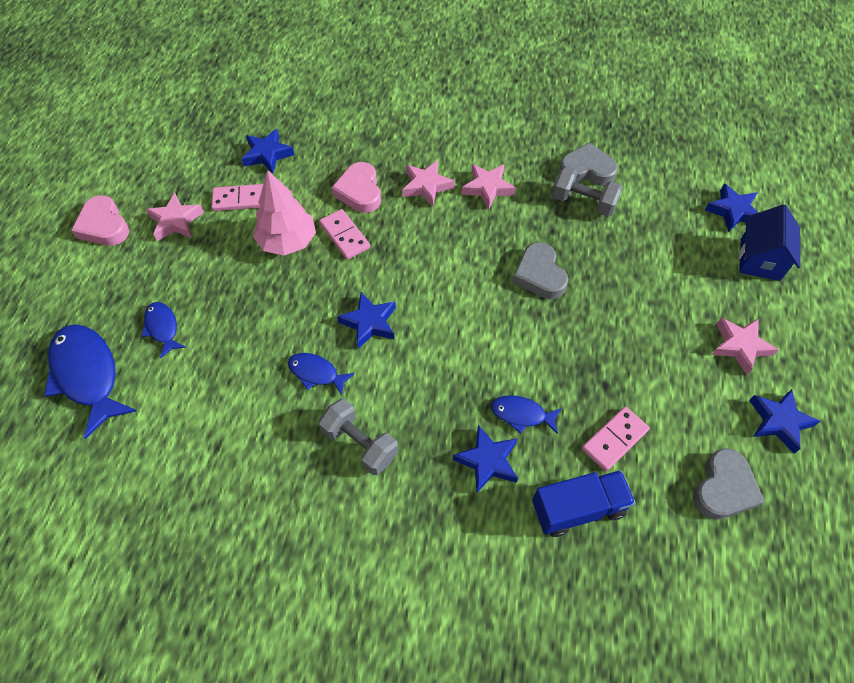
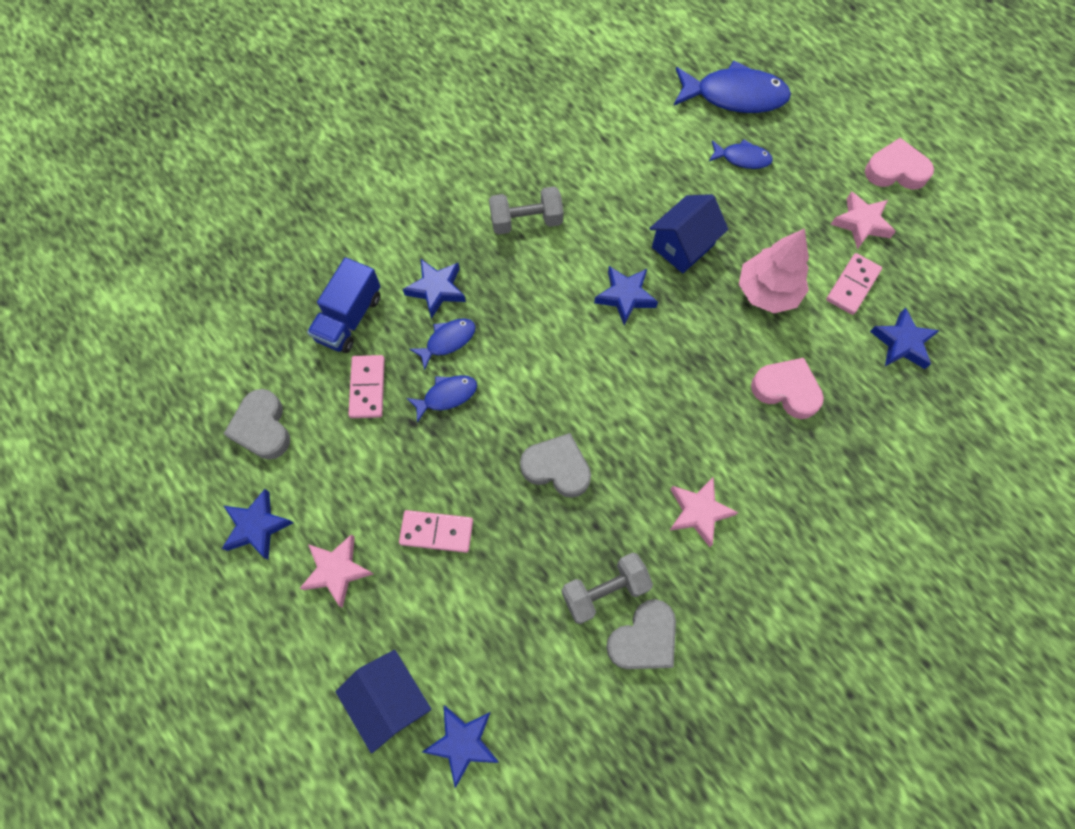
camera: 130 degrees right, 10 degrees up
(289, 315) = (683, 246): none -> blue house
(316, 373) = (610, 231): blue fish -> blue fish (446, 396)
(345, 236) = (738, 340): pink domino -> pink domino (436, 532)
(426, 186) = (747, 455): pink star -> none

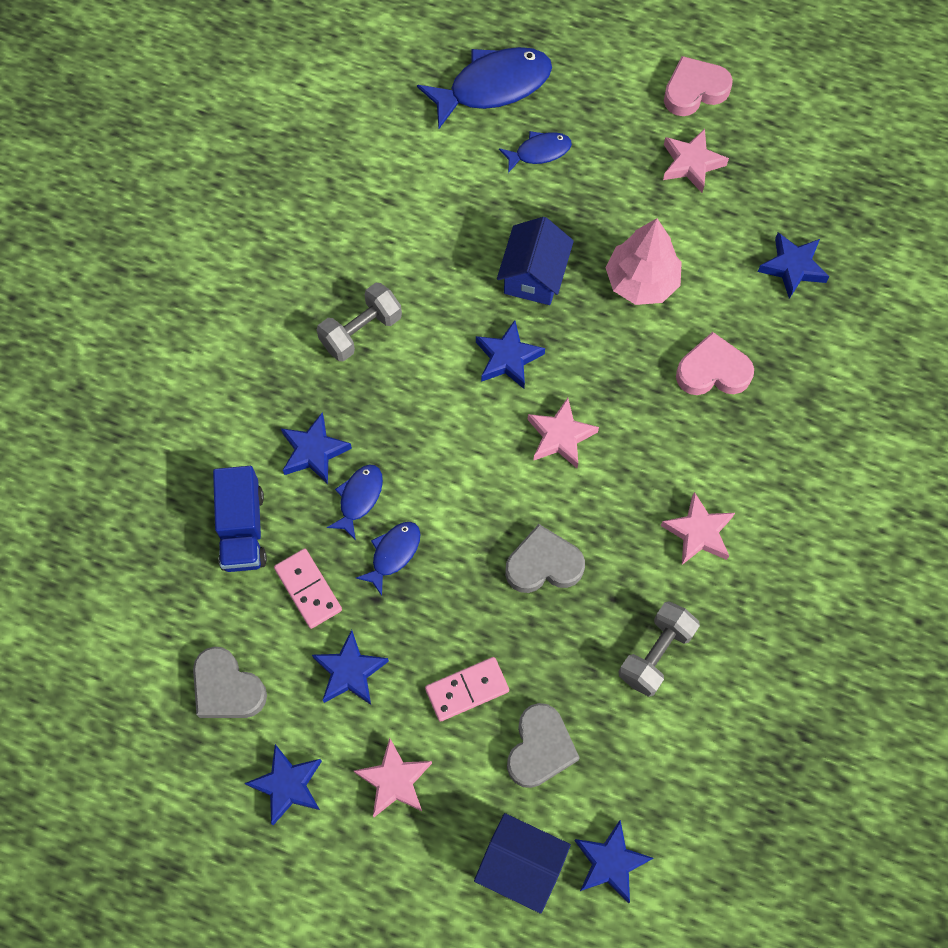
camera: 30 degrees left, 0 degrees up
(358, 466) = (350, 671): none -> blue star
(631, 376) = (560, 436): none -> pink star
(643, 639) = (716, 676): grey heart -> grey heart (540, 748)
(852, 285) = (717, 233): pink domino -> none

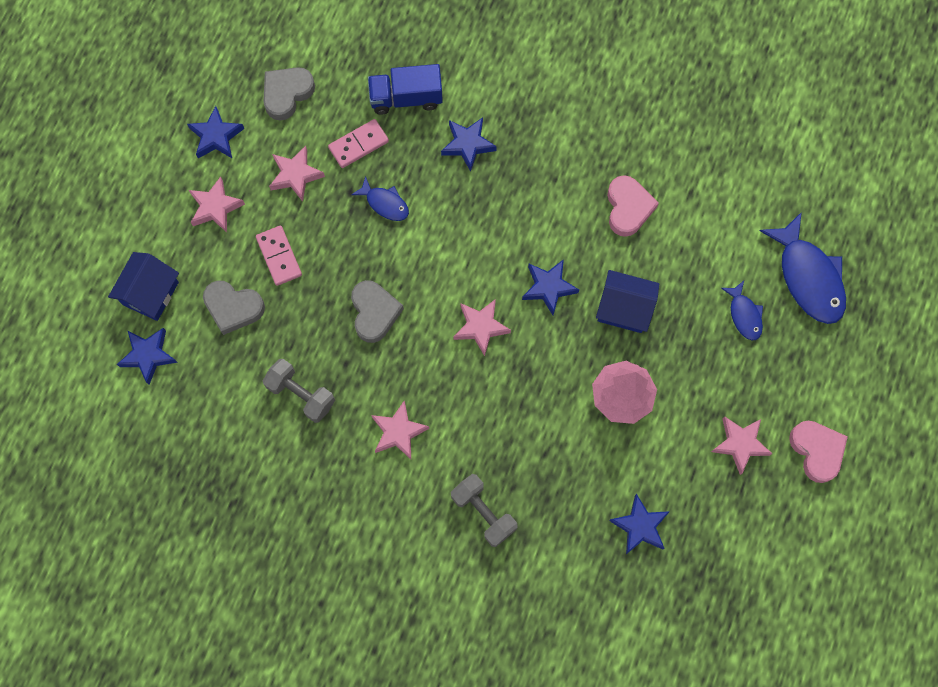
camera: 90 degrees right, 5 degrees up
(350, 671) = (296, 175): blue star -> pink star
(359, 498) = (429, 178): blue fish -> none
(361, 331) = (570, 176): grey dumbbell -> grey dumbbell (483, 512)
(713, 371) = (540, 451): pink heart -> pink heart (628, 208)

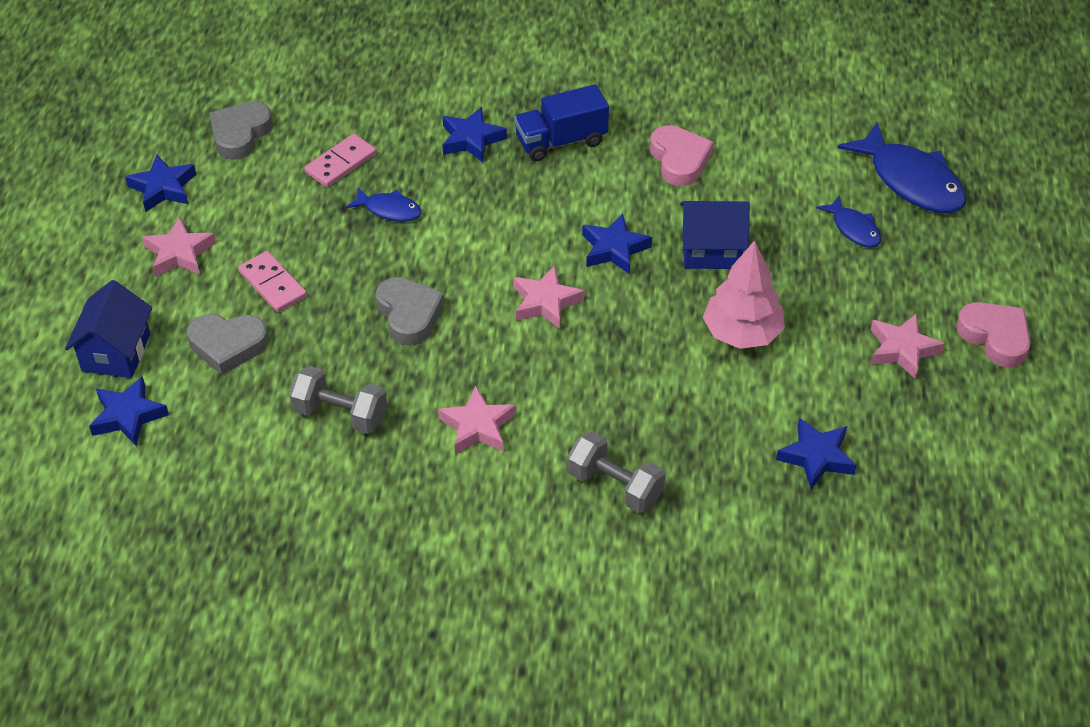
camera: 15 degrees left, 25 degrees down
(296, 175) = (272, 205): pink star -> none
(406, 98) = (384, 112): blue truck -> blue truck (561, 141)

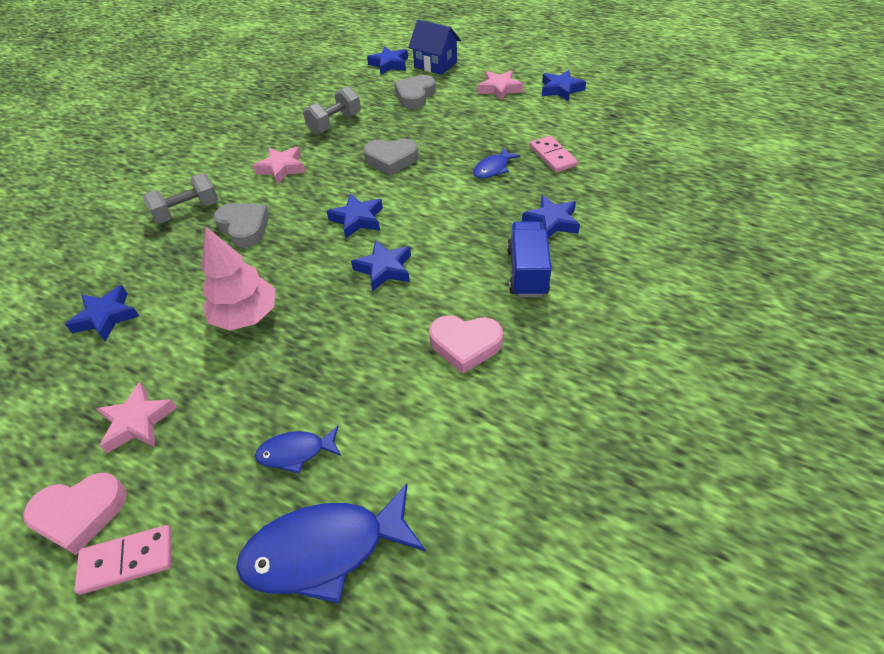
camera: 115 degrees right, 0 degrees up
(240, 134) = (602, 121): grey heart -> grey heart (244, 227)
(272, 284) = (453, 115): pink domino -> pink domino (127, 560)
(545, 302) = (357, 219): pink star -> blue star
(711, 250) = (343, 328): blue house -> none

